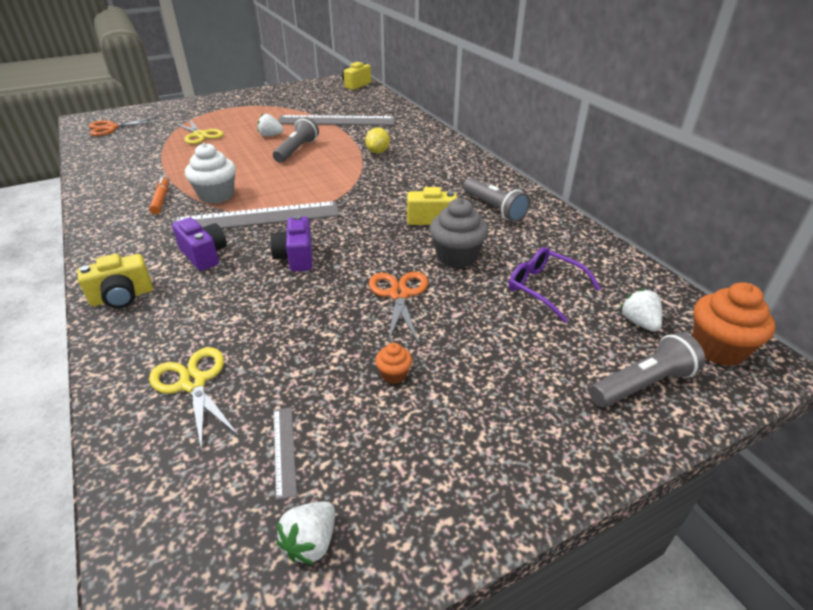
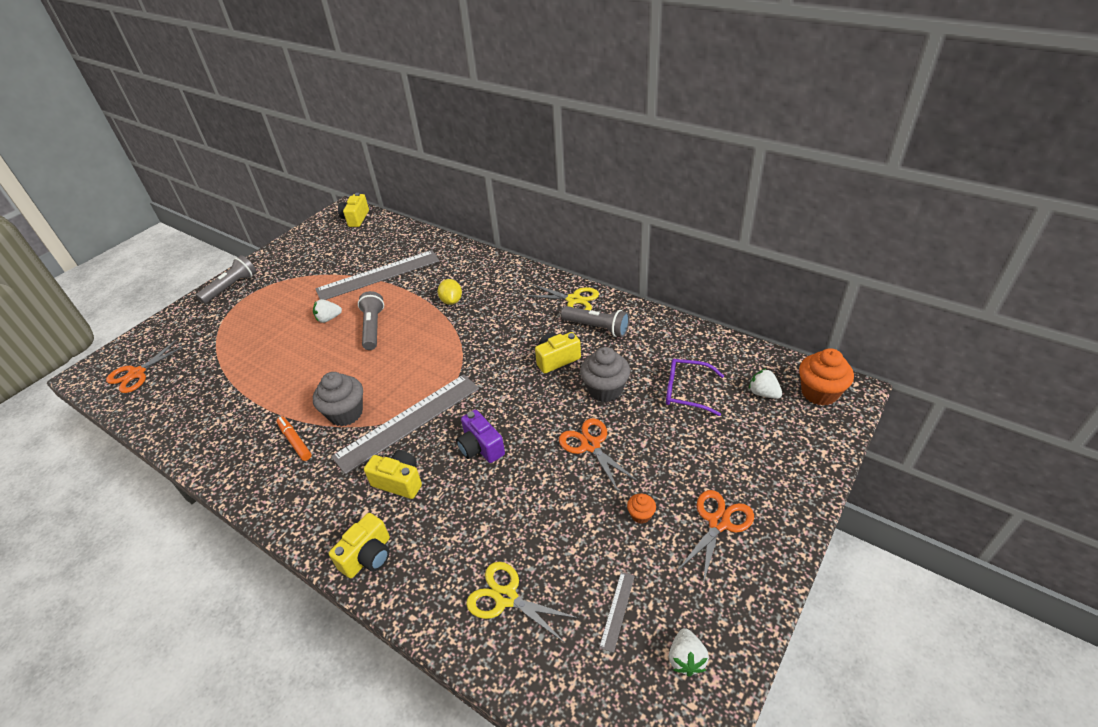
camera: 25 degrees left, 5 degrees up
(200, 135) = (252, 346): yellow scissors -> yellow scissors (574, 300)
(204, 255) = (399, 481): purple camera -> yellow camera
(216, 196) = (346, 413): white cupcake -> grey cupcake
(284, 450) = (617, 610): grey ruler -> grey ruler turned 60 degrees clockwise
(476, 421) = (718, 522): none -> orange scissors
(642, 384) = (794, 442): grey flashlight -> grey flashlight (231, 287)

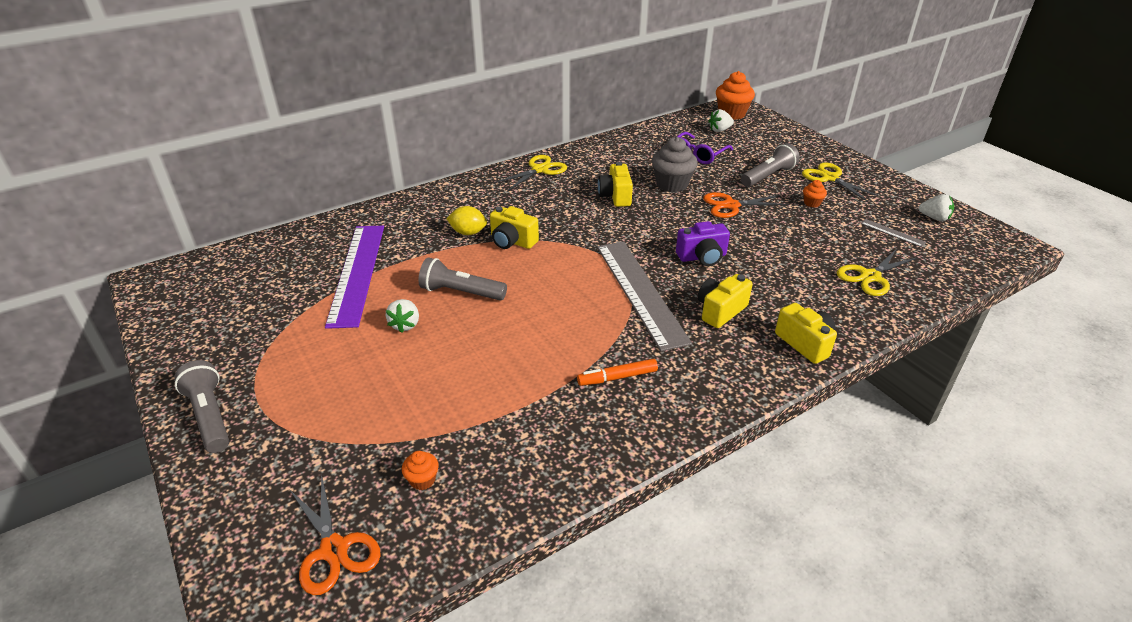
camera: 70 degrees left, 5 degrees down
(187, 385) = (422, 480): none -> orange cupcake
(346, 413) = (597, 332): grey cupcake -> none
(356, 218) = (193, 272): yellow camera -> yellow camera (512, 241)
(378, 275) = (357, 273): grey ruler -> purple ruler
(597, 327) = (590, 169): grey flashlight -> grey flashlight (768, 176)
(718, 522) = (830, 178): orange scissors -> yellow scissors

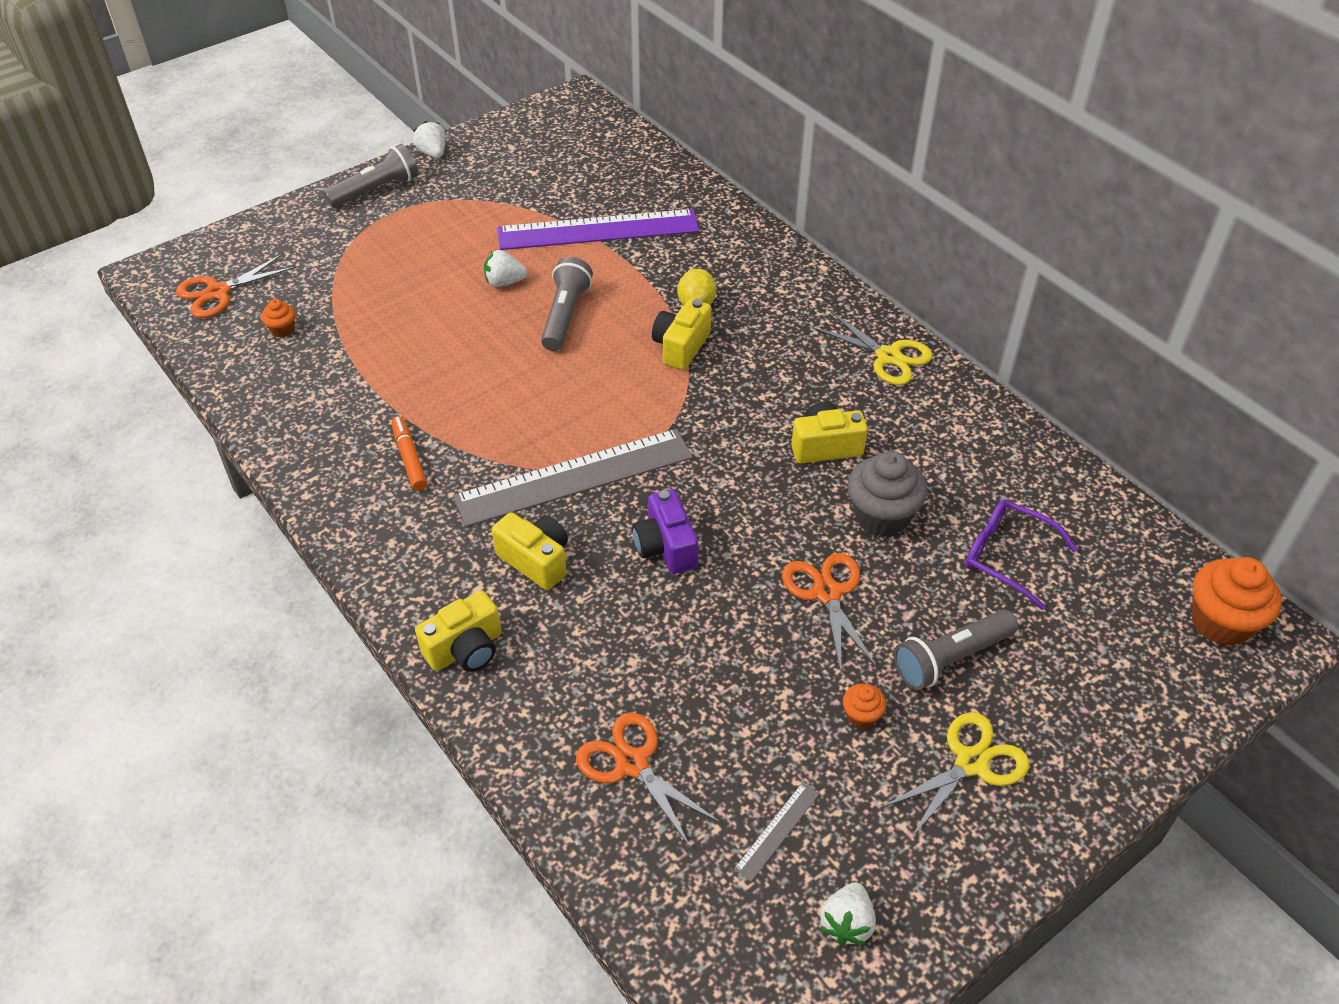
camera: 85 degrees right, 10 degrees up
(719, 130) = (1129, 596): white strawberry -> white strawberry (433, 153)
(768, 176) = (951, 658): grey flashlight -> grey flashlight turned 105 degrees clockwise
(870, 276) = (632, 763): yellow scissors -> orange scissors

